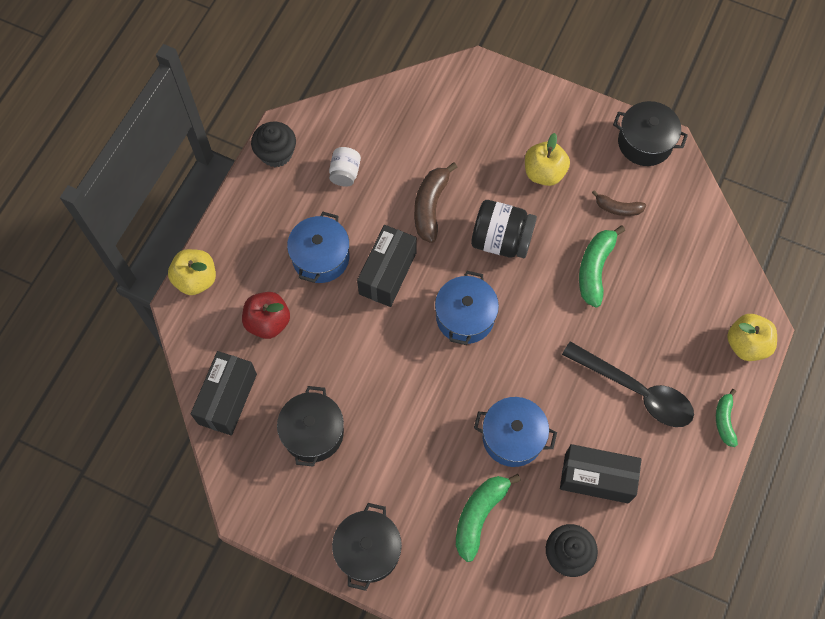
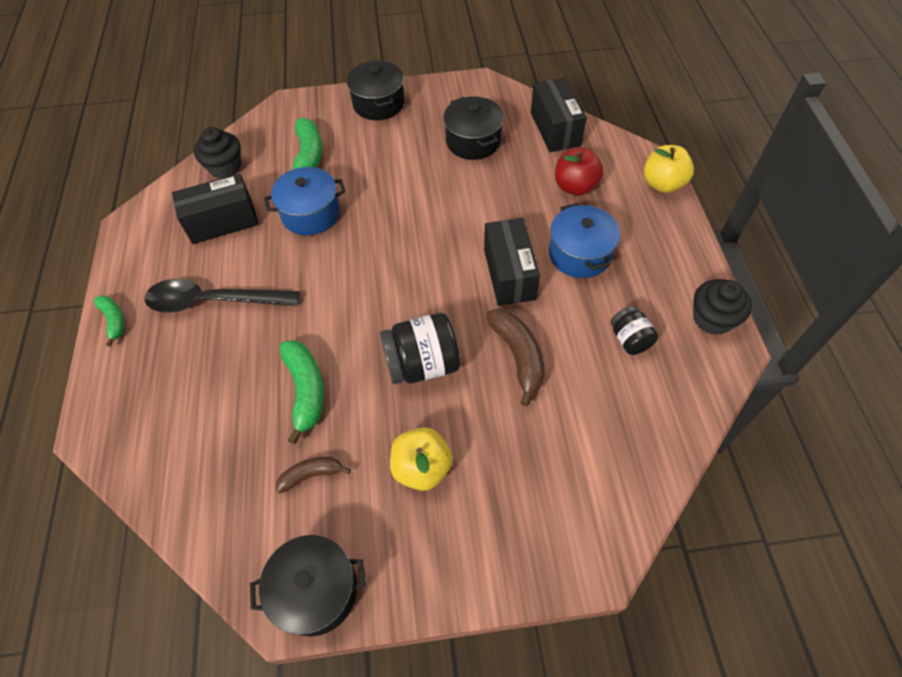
camera: 150 degrees right, 10 degrees down
(345, 173) = (629, 339): white jar -> black jar
(465, 317) = (411, 277): blue pot -> none
(746, 344) = (106, 403): yellow apple -> none

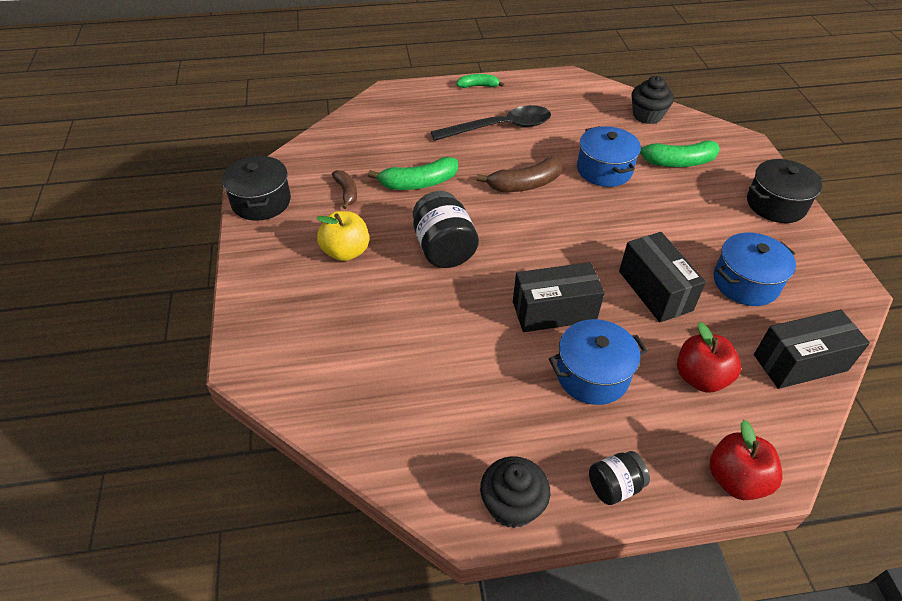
camera: 85 degrees right, 10 degrees down
(114, 321) = (478, 86): green banana -> green banana turned 150 degrees counterclockwise
(213, 301) = (500, 127): black spoon -> black spoon turned 75 degrees clockwise
(222, 222) = (583, 122): black box -> black box (655, 290)
(473, 141) = (745, 283): black pot -> blue pot
(518, 356) = (453, 316): brown banana -> brown banana (525, 184)
(629, 339) = (477, 413): black jar -> black jar (614, 486)
(662, 184) = (736, 479): yellow apple -> red apple

